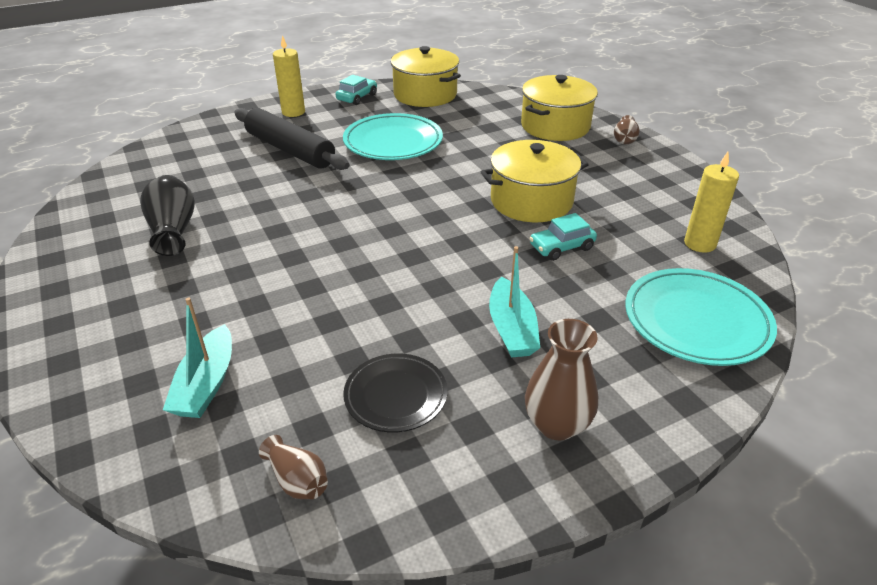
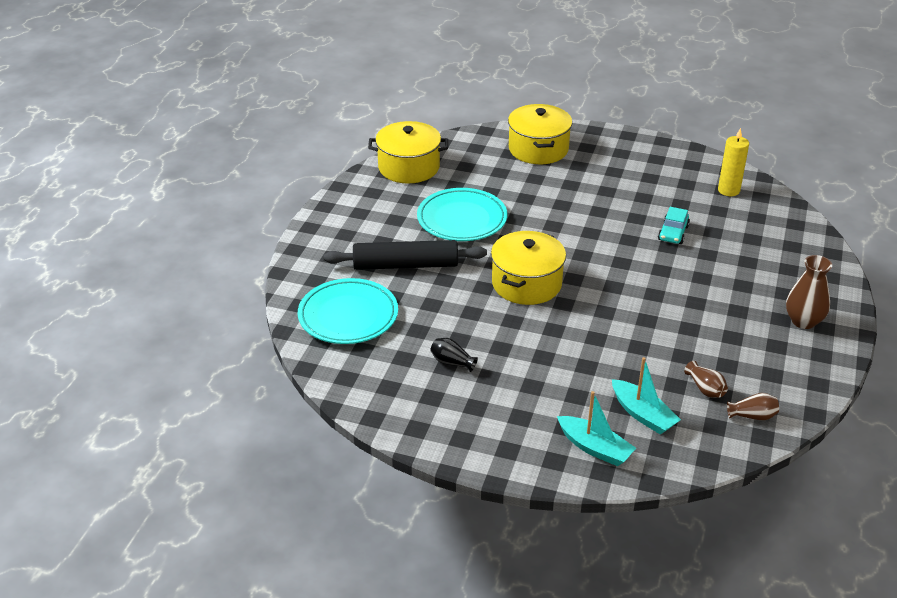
camera: 45 degrees left, 0 degrees up
(173, 230) = (452, 362): black vase -> black vase, size x0.60
(293, 112) = (343, 235): yellow candle -> none
(357, 97) = (364, 196): turquoise car -> none
(396, 396) = (728, 357): black plate -> none
(512, 329) = (721, 292): turquoise boat -> turquoise boat (595, 448)
(531, 201) = (613, 213): yellow pot -> yellow pot (526, 283)
(624, 139) = (593, 138): brown vase -> brown vase (705, 389)
(696, 321) = (784, 236): turquoise plate -> turquoise plate (348, 316)

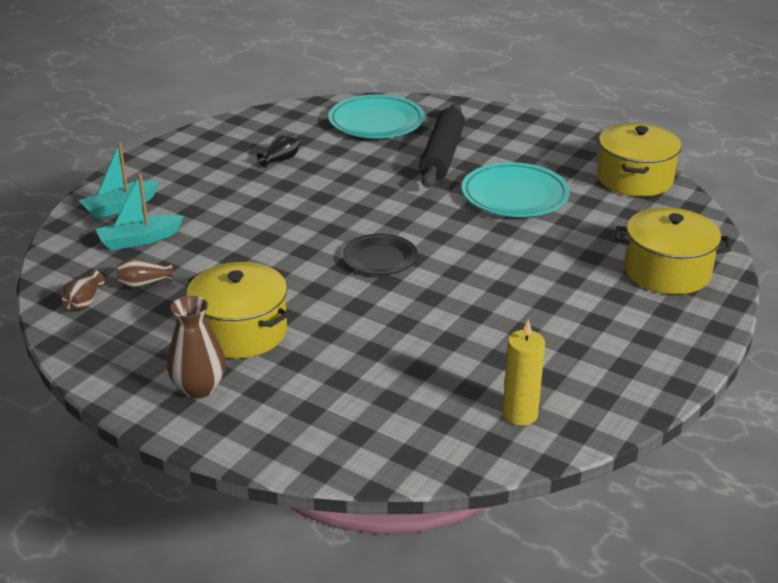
camera: 105 degrees right, 5 degrees down
(526, 283) = (378, 214): yellow pot -> yellow pot (240, 331)
(593, 271) = (379, 258): none -> black plate
(673, 233) = (430, 334): turquoise car -> none

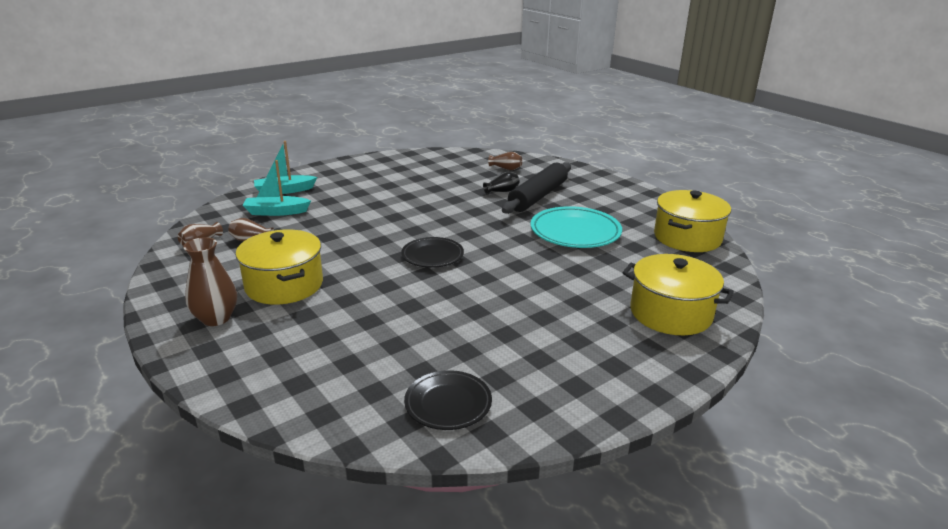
camera: 20 degrees right, 5 degrees down
(281, 159) = (418, 180): black vase -> black vase (502, 191)
(376, 122) = (506, 168): turquoise plate -> brown vase
(520, 414) = (448, 403): yellow candle -> black plate

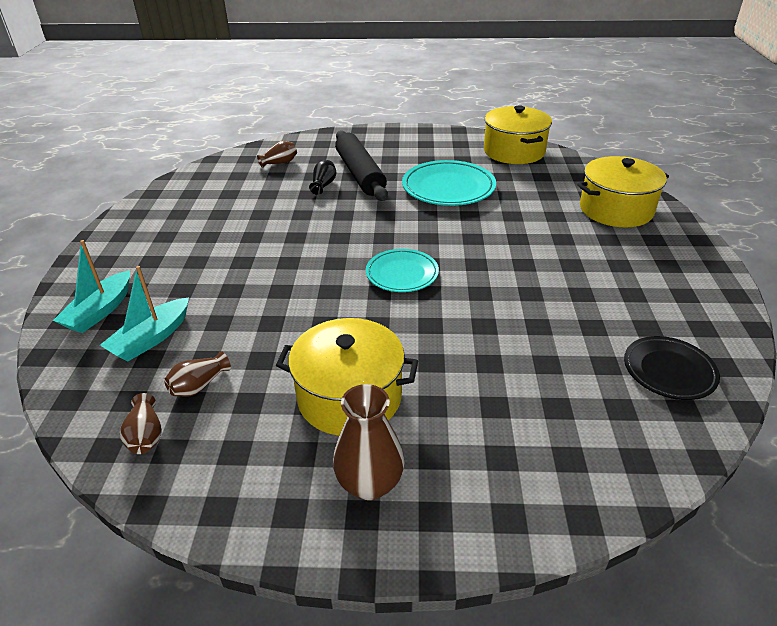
camera: 50 degrees left, 10 degrees up
(432, 255) = (402, 274): black plate -> turquoise plate

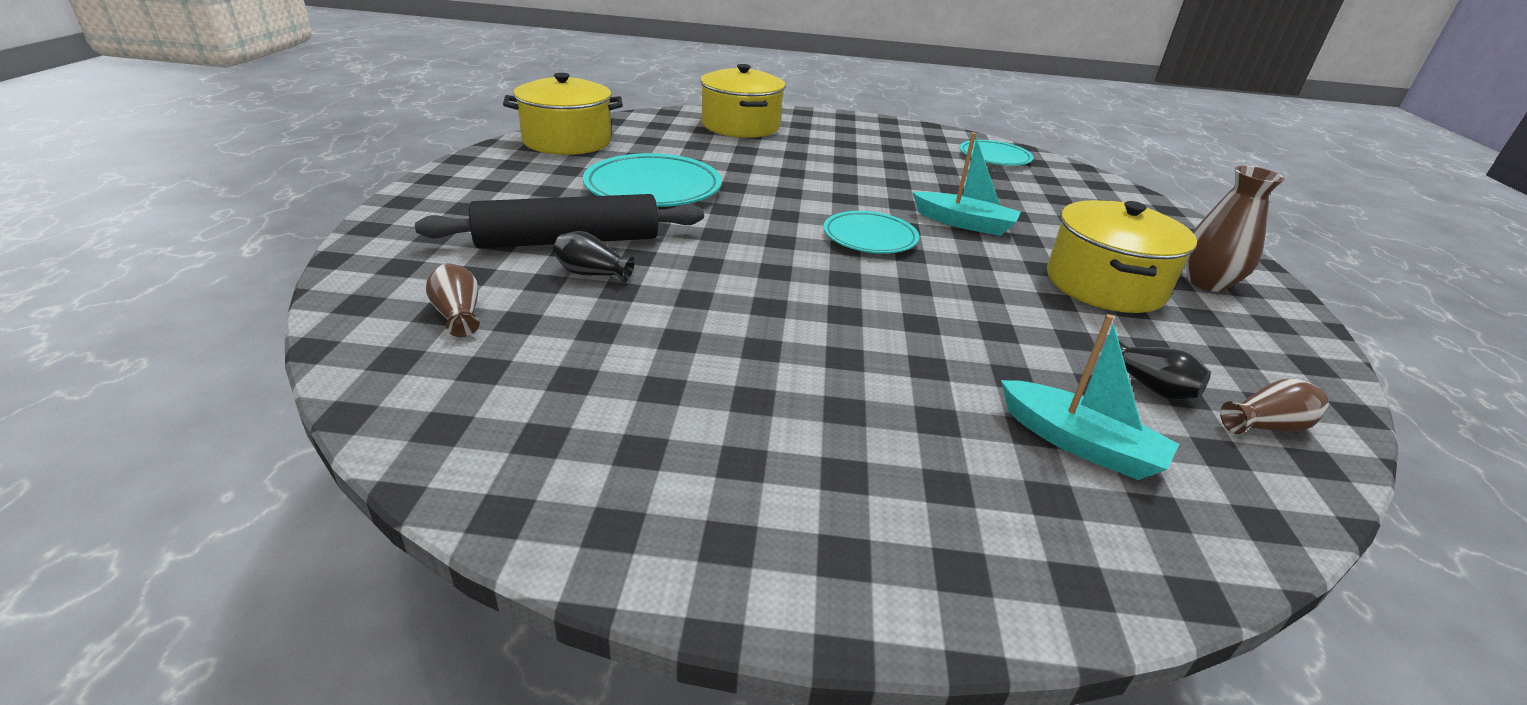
camera: 90 degrees left, 5 degrees down
(100, 311) = (1031, 526): turquoise boat -> turquoise boat (964, 223)
(199, 385) = (1151, 387): brown vase -> black vase
(669, 371) = (994, 157): black plate -> turquoise plate

